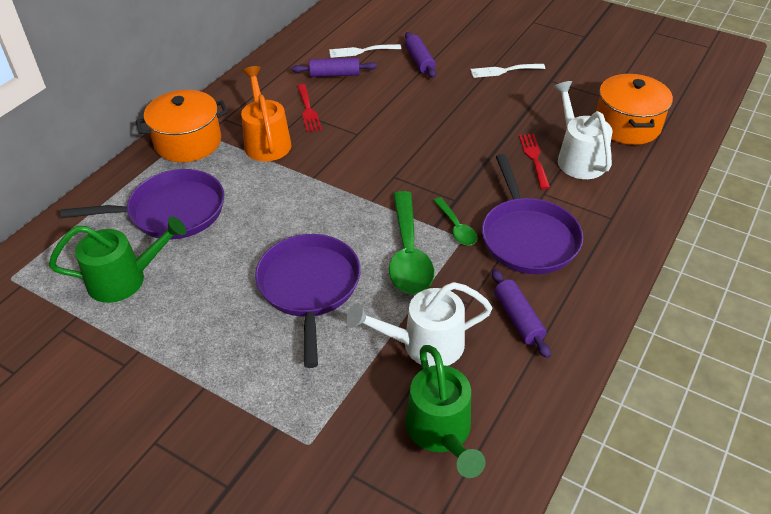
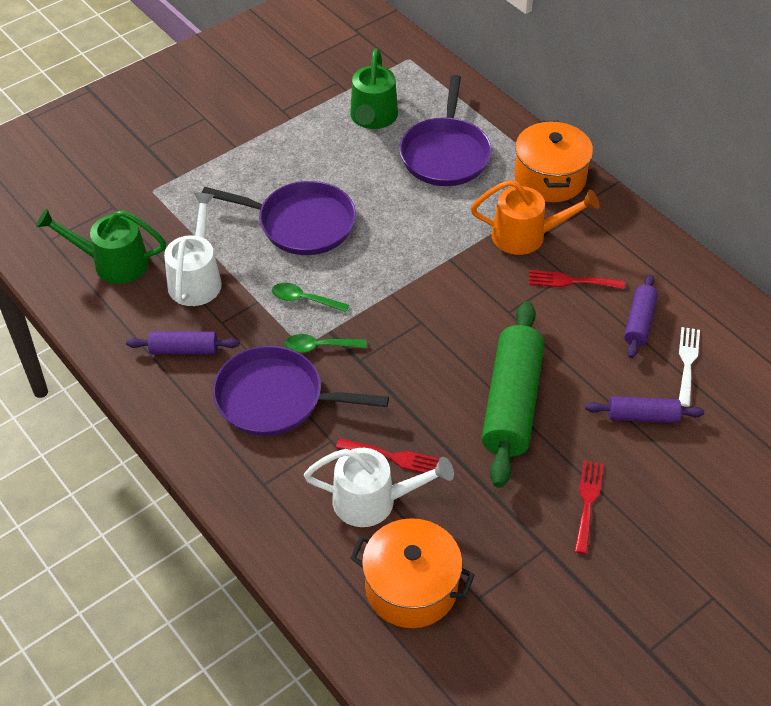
camera: 110 degrees right, 5 degrees up
(408, 253) = (304, 300): green spoon -> green spoon, size x0.53
(446, 115) = (511, 403): none -> green rolling pin
(504, 71) = (587, 502): white fork -> red fork

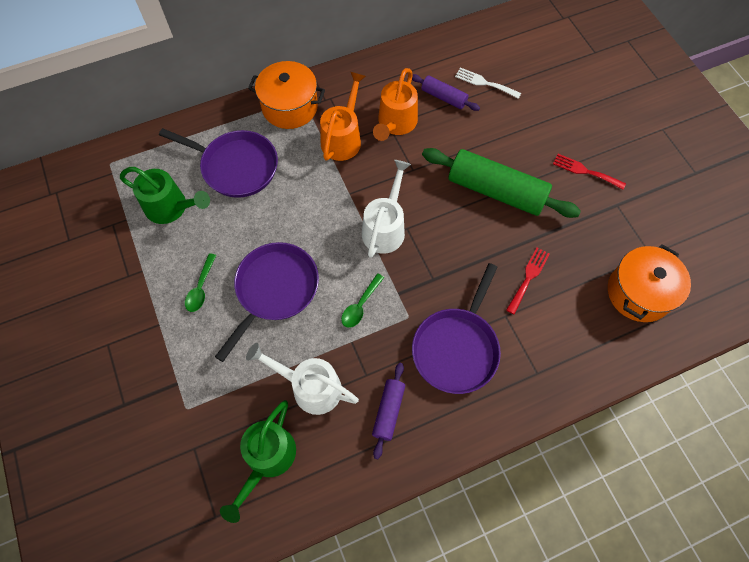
camera: 75 degrees left, 15 degrees up
(319, 347) = (412, 305): green spoon -> green spoon (201, 288)
(374, 501) = (564, 299): white watering can -> white watering can (385, 227)
(571, 281) = (395, 124): red fork -> orange watering can
(642, 416) = (523, 121): purple rolling pin -> none

